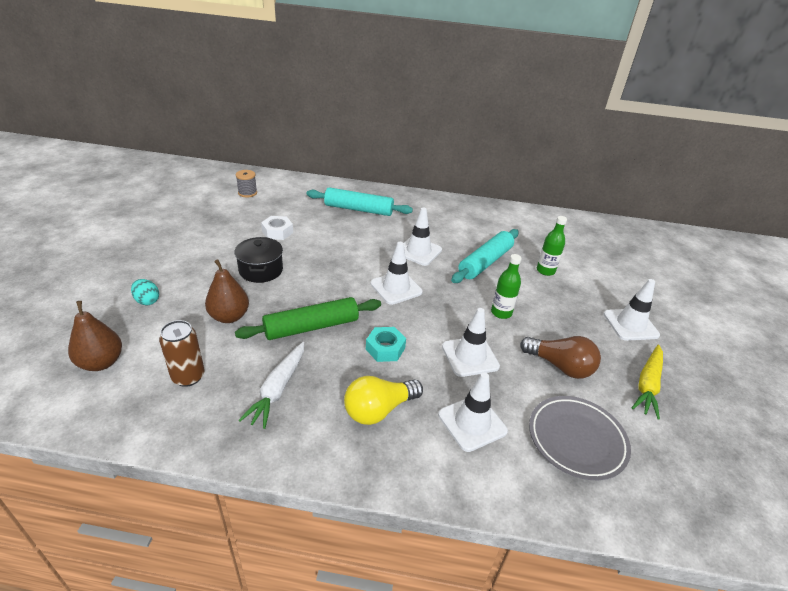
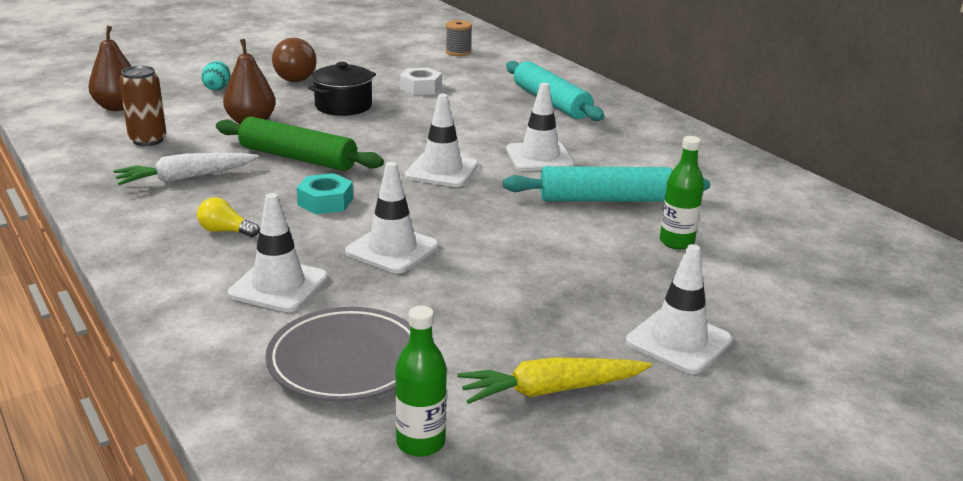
camera: 50 degrees right, 10 degrees down
(379, 410) = (225, 231): yellow light bulb -> yellow light bulb, size x0.57
(501, 313) = (514, 241): green bottle -> green bottle (420, 443)
(560, 366) = (475, 311): brown light bulb -> brown light bulb (295, 76)

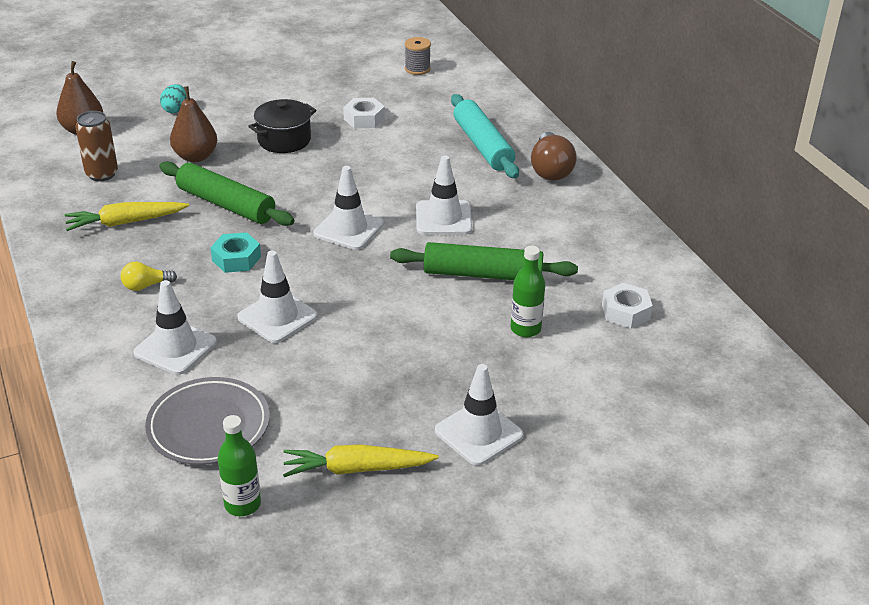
camera: 10 degrees right, 10 degrees up
(186, 178) = (125, 222): white carrot -> yellow carrot
(225, 231) = (146, 286): yellow light bulb -> yellow light bulb turned 45 degrees counterclockwise
(295, 76) = (250, 97): brown light bulb -> brown light bulb (550, 170)
(605, 199) = (482, 274): turquoise rolling pin -> green rolling pin
(773, 221) = (625, 312): none -> white nut

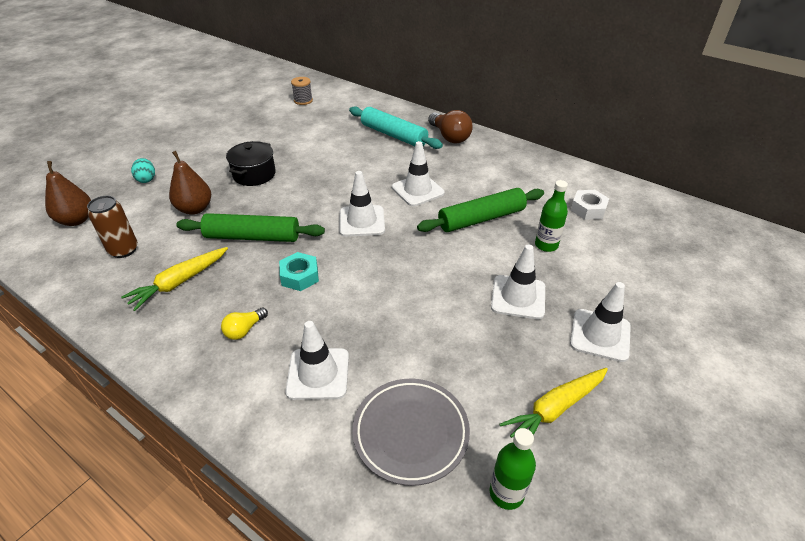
camera: 30 degrees left, 5 degrees up
(277, 317) = (375, 310): white traffic cone -> white traffic cone (518, 297)
(364, 119) = (298, 142): white nut -> none

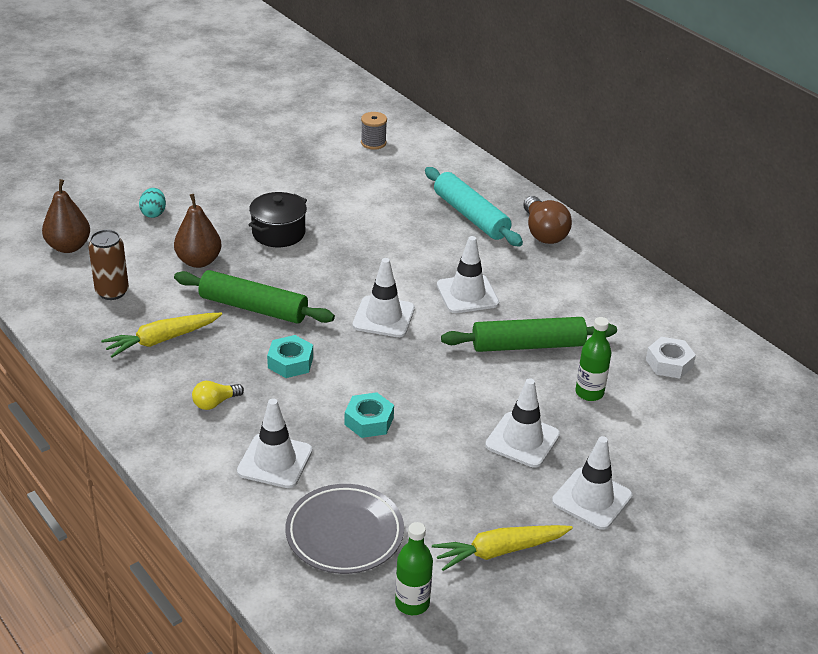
camera: 15 degrees right, 5 degrees down
(386, 312) = (369, 421): none -> turquoise nut

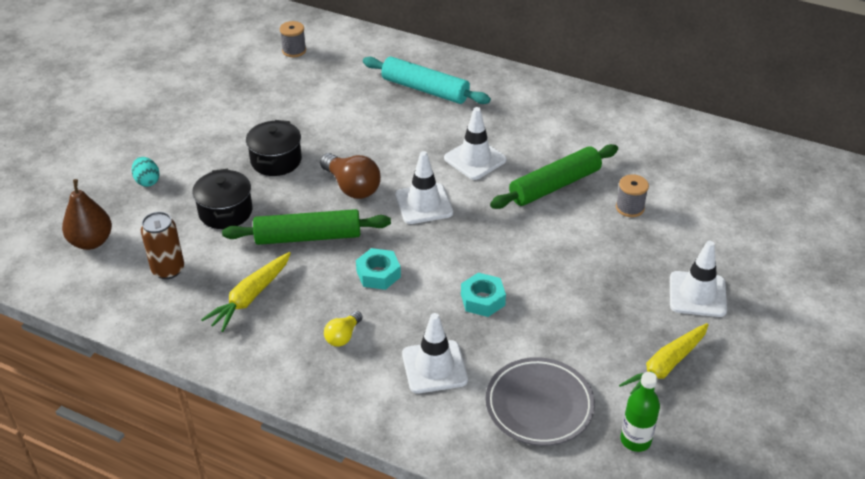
camera: 25 degrees left, 5 degrees up
(199, 261) = (225, 212): brown pear -> black pot
(522, 440) = (611, 267): white traffic cone -> none
(543, 232) = (493, 84): brown light bulb -> brown light bulb (352, 187)
(589, 393) = (630, 208): green bottle -> grey spool
(669, 363) = (667, 161): white nut -> none

